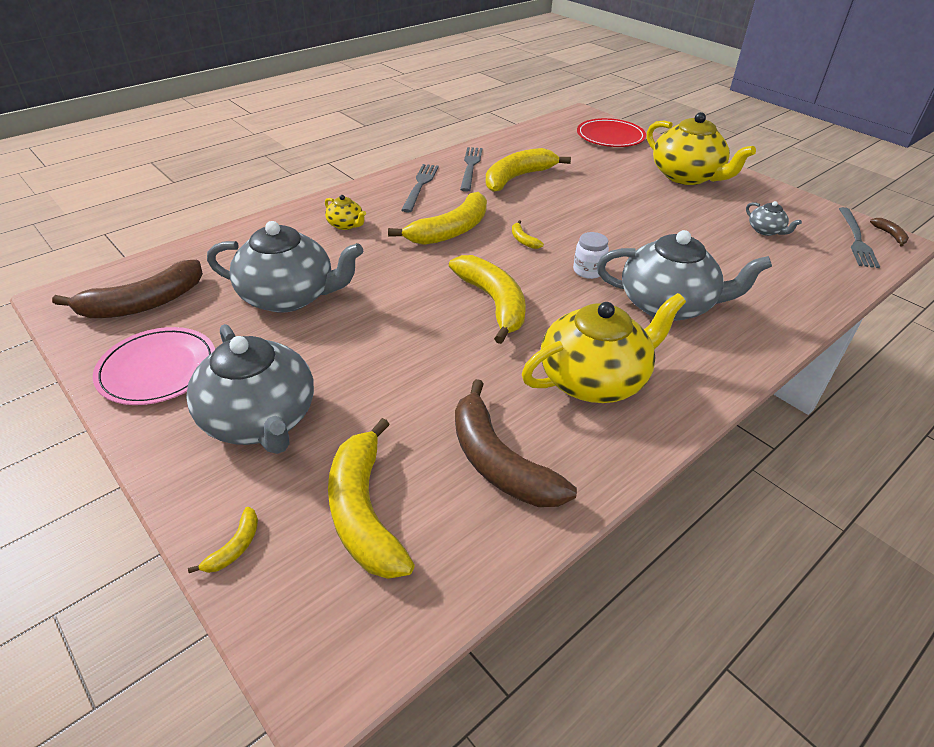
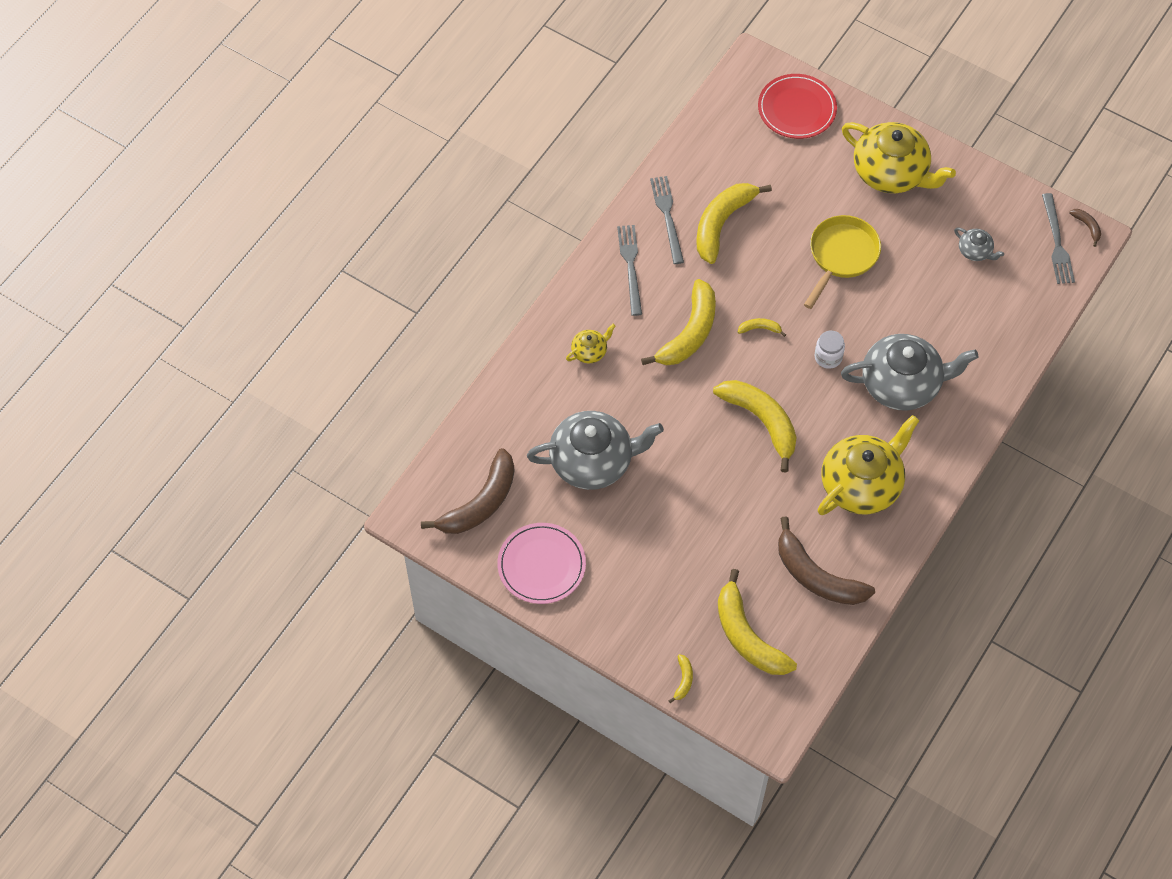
camera: 15 degrees left, 20 degrees up
(260, 419) = (643, 587): grey teapot -> none
(346, 225) = (590, 351): yellow teapot -> yellow teapot turned 60 degrees counterclockwise
(523, 240) = (760, 329): yellow banana -> yellow banana turned 135 degrees clockwise
(625, 211) = (841, 256): none -> yellow pan

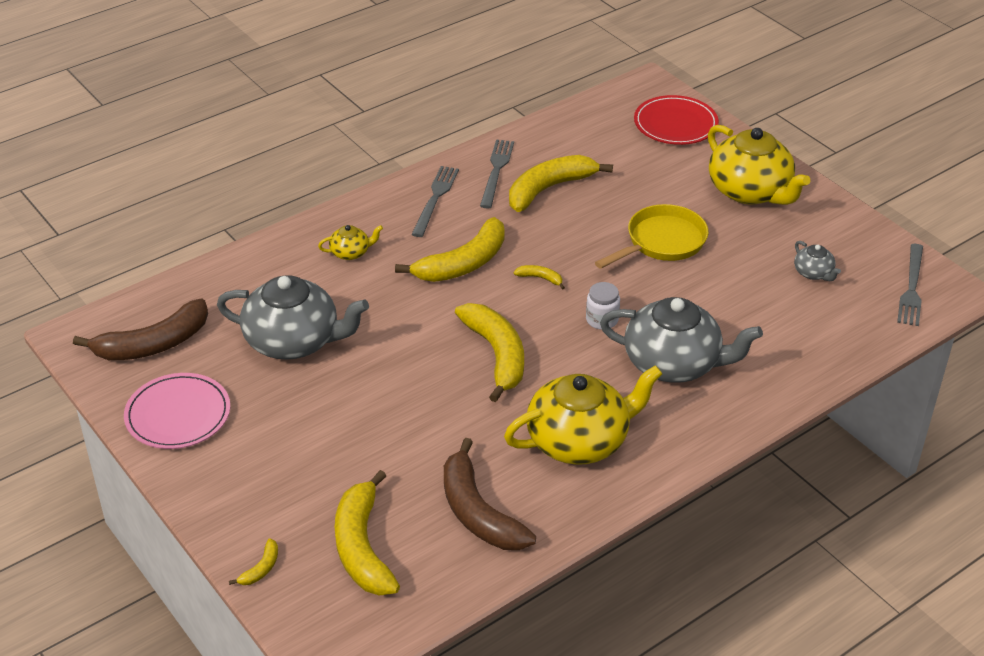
camera: 20 degrees right, 20 degrees down
(1087, 226) = (953, 283): brown banana -> none

